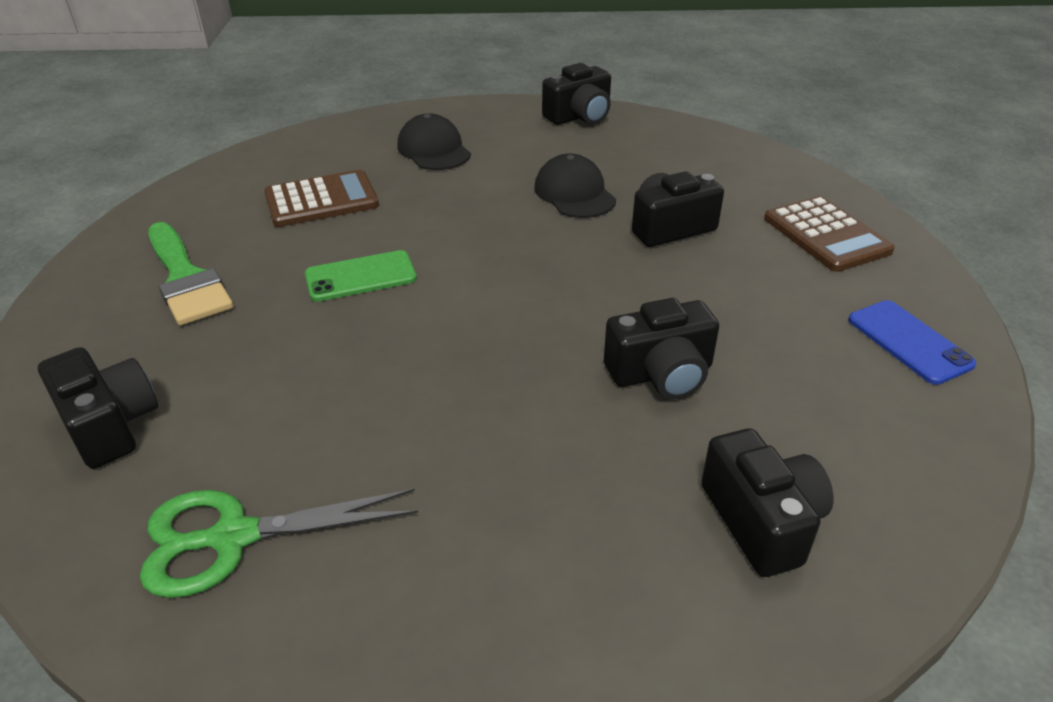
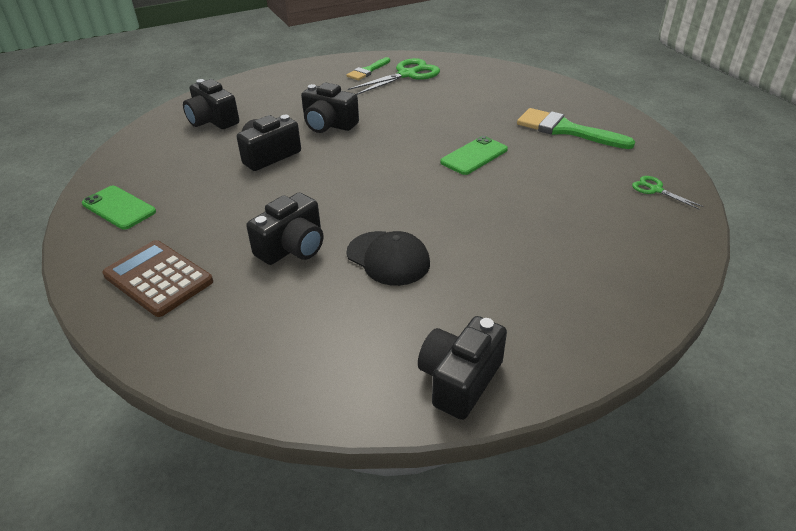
camera: 155 degrees right, 0 degrees up
(110, 425) = (497, 83): black camera -> black camera (328, 125)
(235, 181) = (655, 190): none -> green scissors
(302, 602) = (367, 71): none -> green brush
(321, 200) = (571, 194): brown calculator -> none
(434, 150) = (556, 270): black cap -> none
(909, 342) = (119, 208): blue phone -> green phone

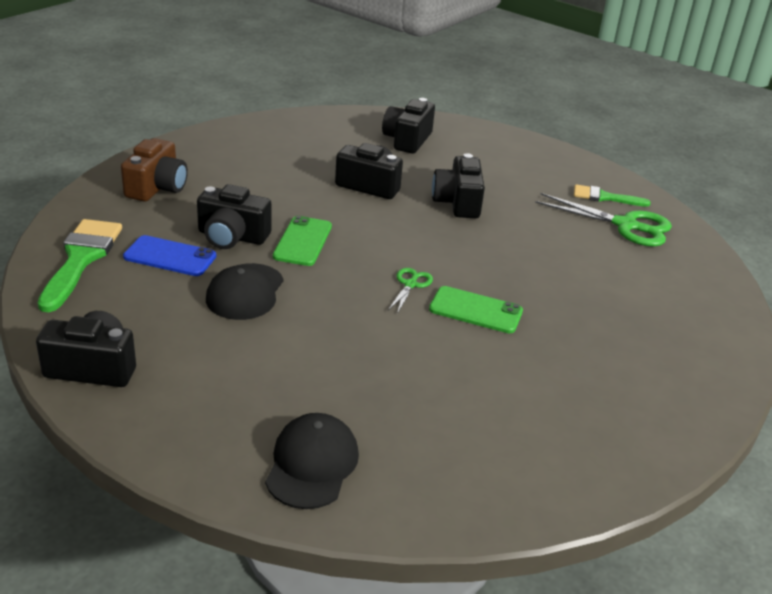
camera: 60 degrees right, 5 degrees down
(119, 208) = (237, 142): green phone -> green phone (303, 241)
(158, 278) = (157, 187): brown calculator -> brown camera
(299, 293) = (170, 256): none -> blue phone
(566, 130) = (608, 375): green brush -> green brush (81, 259)
(629, 273) = (312, 464): none -> black cap
(655, 190) = (516, 476): green scissors -> green scissors (410, 284)

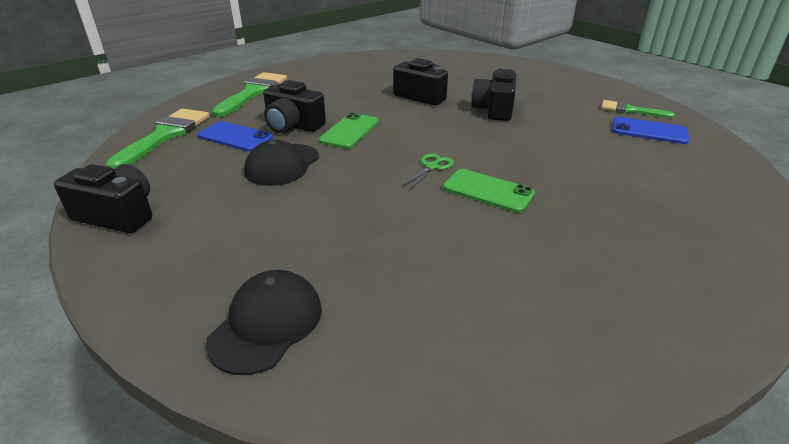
camera: 15 degrees right, 0 degrees up
(157, 187) = (253, 93): brown camera -> green brush
(407, 140) = (463, 69): black camera -> none
(625, 225) = (649, 131): green scissors -> blue phone

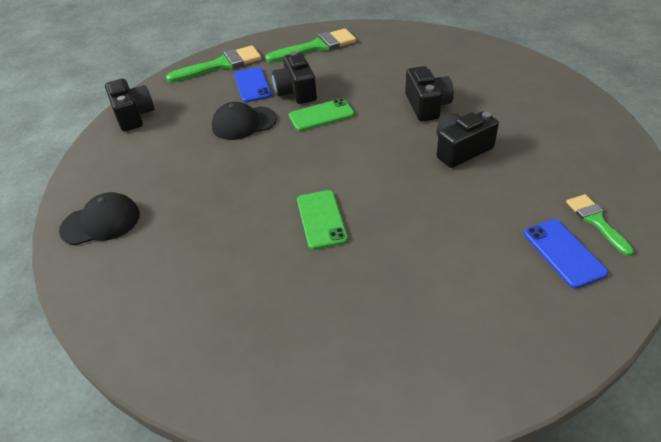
camera: 50 degrees right, 10 degrees up
(432, 167) = (321, 177): green scissors -> none

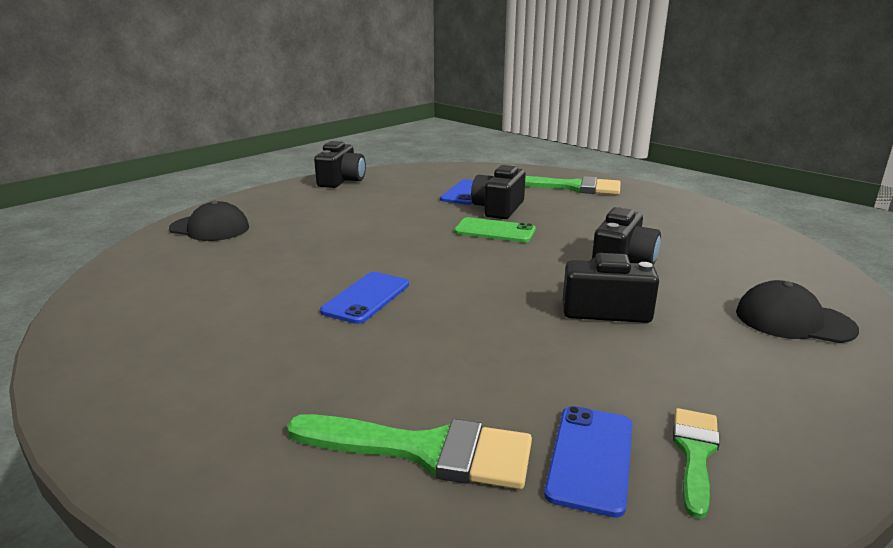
camera: 35 degrees right, 20 degrees down
(221, 65) = (462, 174): green brush -> green brush (425, 451)
(244, 123) = (416, 212): black cap -> black cap (794, 320)
(321, 219) = (366, 298): green phone -> blue phone

